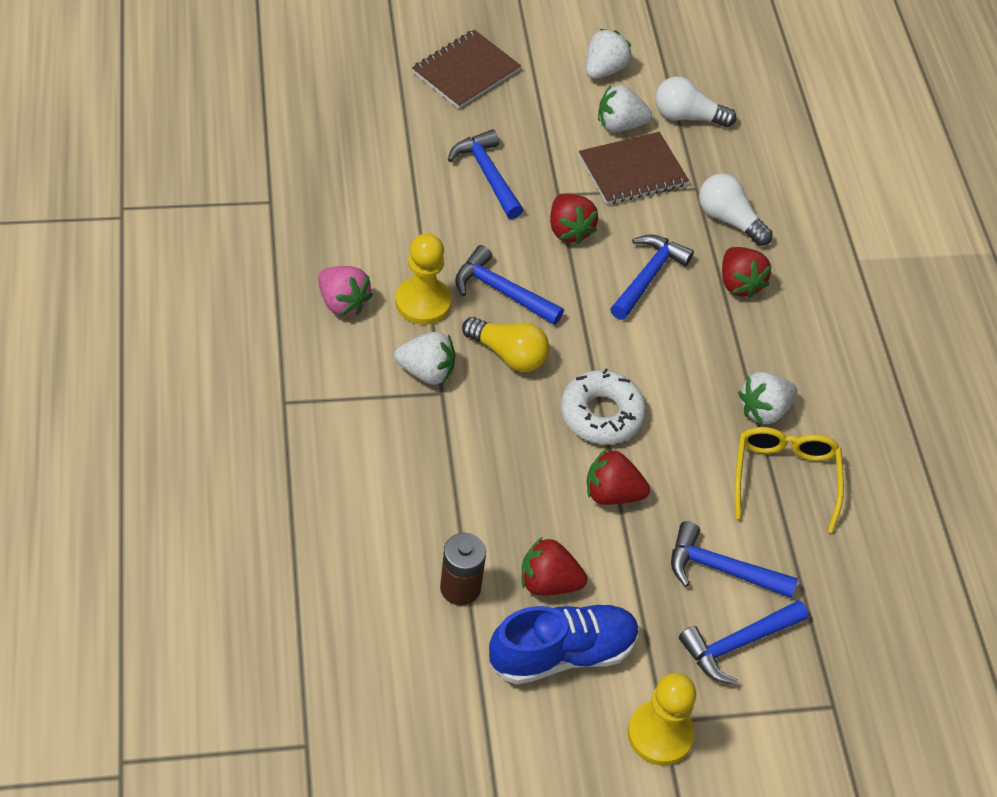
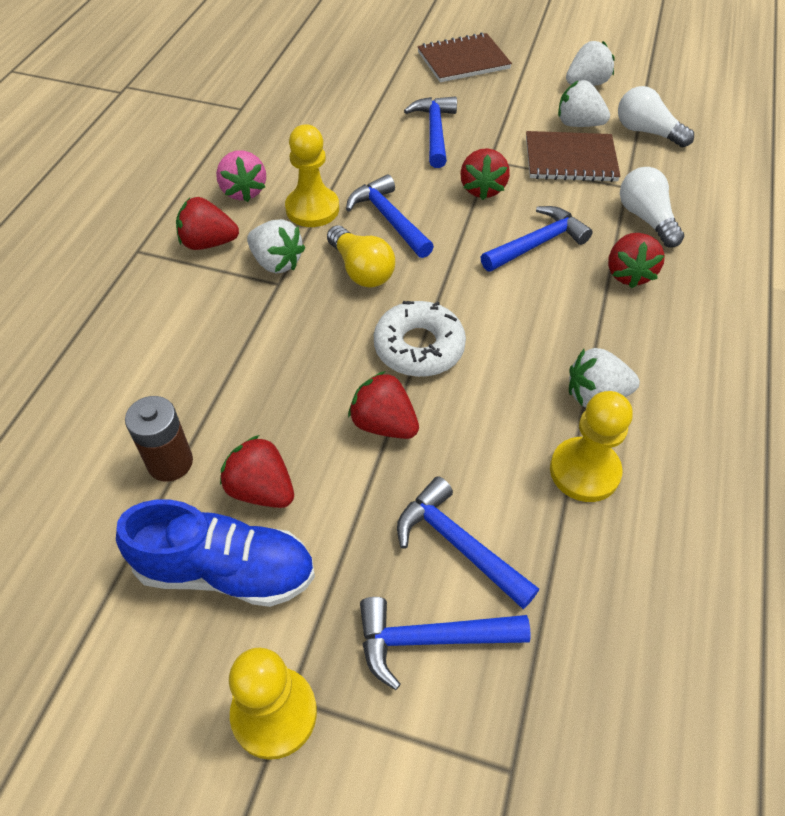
camera: 30 degrees right, 0 degrees up
(348, 372) = (208, 243): none -> red strawberry
(784, 478) = (584, 471): yellow glasses -> yellow pawn

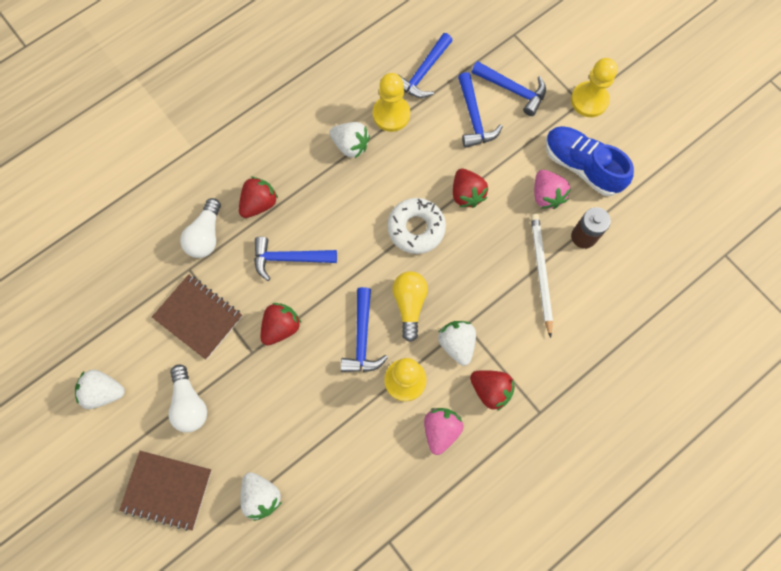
camera: 145 degrees left, 20 degrees up
(212, 383) = (540, 273): none -> white pencil
(261, 489) = (546, 195): red strawberry -> pink strawberry
(434, 131) = (264, 409): blue hammer -> blue hammer (423, 73)
(578, 124) = (157, 349): white strawberry -> white strawberry (261, 496)
(646, 132) = (120, 310): white light bulb -> white light bulb (189, 403)

